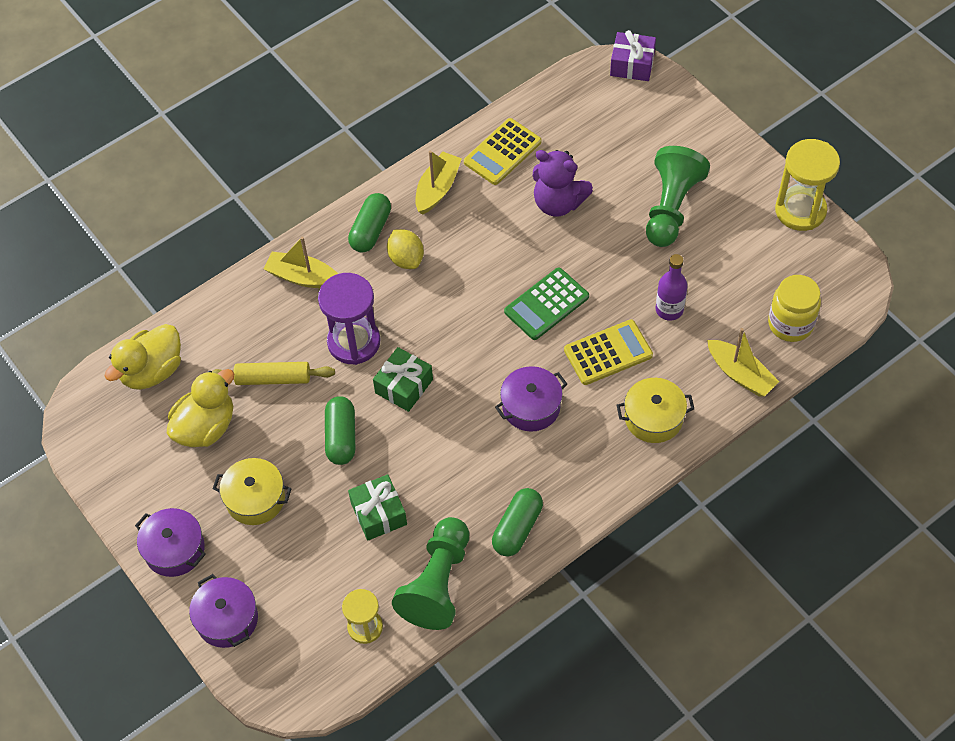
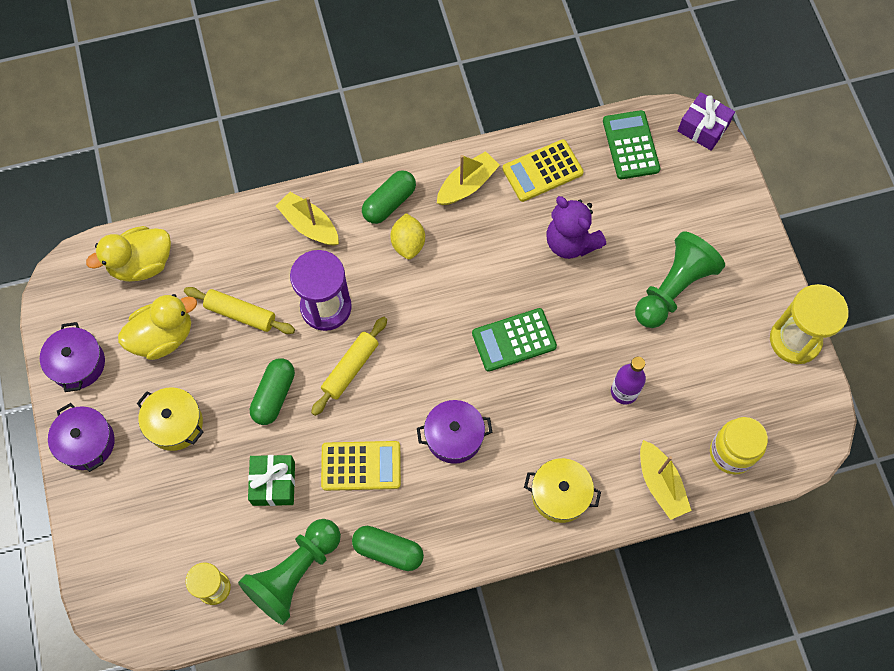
camera: 20 degrees right, 10 degrees up
(227, 619) = (101, 528): purple pot -> purple pot (77, 364)
(404, 386) = (350, 368): green gift -> yellow rolling pin
(517, 528) = (388, 550): green capsule -> green capsule turned 60 degrees clockwise
(573, 102) = (630, 145): none -> green calculator
(608, 353) = (548, 411): yellow calculator -> yellow calculator (361, 466)

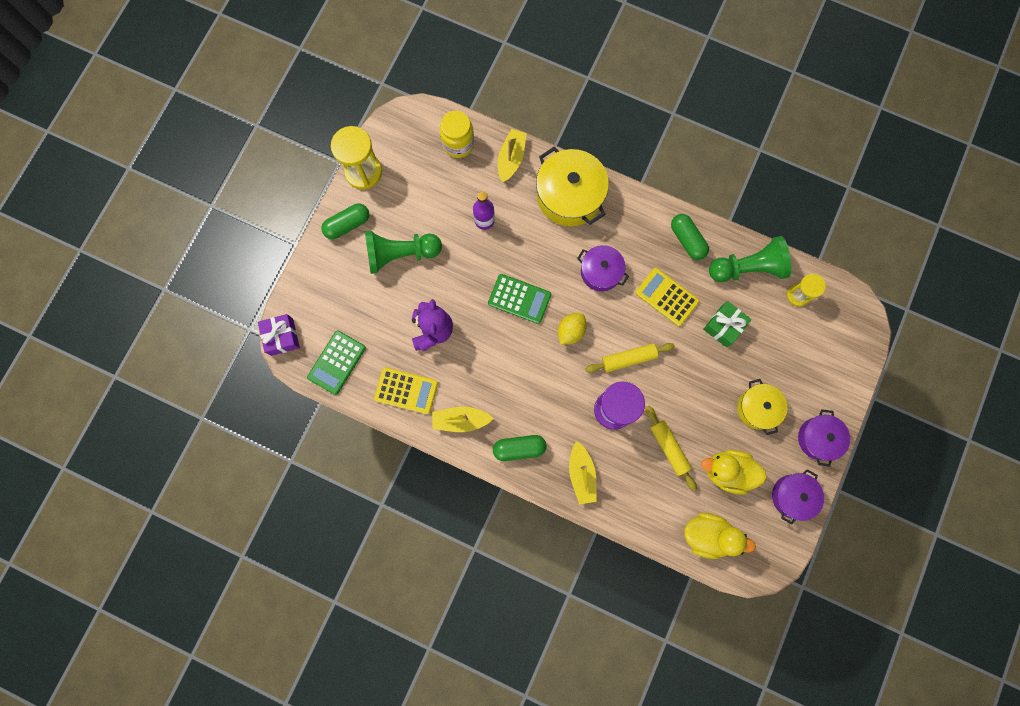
camera: 140 degrees left, 10 degrees up
(274, 395) = (686, 378): green capsule -> green capsule (347, 225)
(408, 243) = (530, 410): yellow lemon -> yellow lemon (570, 331)
(560, 494) = (569, 196): yellow pot -> yellow pot, size x1.65

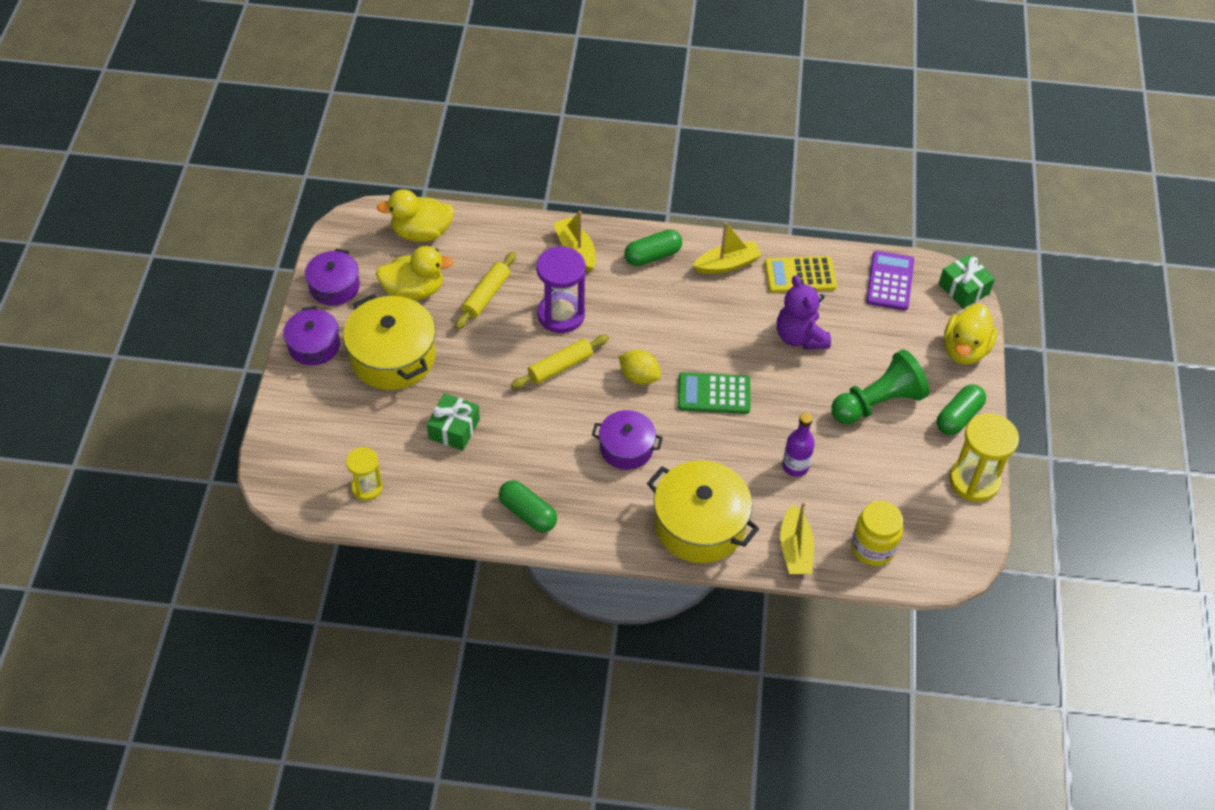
camera: 160 degrees right, 25 degrees down
(282, 337) = (963, 289): purple gift -> green gift
(312, 280) = (965, 349): none -> yellow duck
(337, 362) = (890, 281): green calculator -> purple calculator
(570, 331) = (639, 377): yellow lemon -> yellow lemon turned 75 degrees counterclockwise
(666, 297) = (534, 442): yellow calculator -> none
(668, 448) = (486, 295): yellow rolling pin -> yellow rolling pin turned 75 degrees clockwise
(747, 268) = (439, 501): green pawn -> none
(757, 408) = (393, 357): yellow pot -> yellow pot, size x1.65

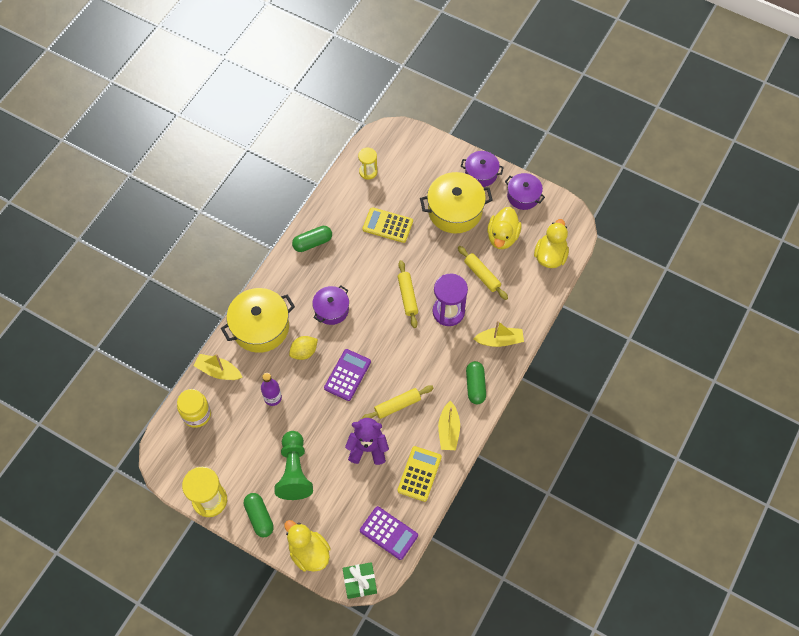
camera: 115 degrees right, 10 degrees up
(454, 429) = (387, 225): green gift -> yellow calculator
(639, 377) = (380, 337): yellow lemon -> yellow lemon (304, 352)
(714, 394) = (347, 375): green calculator -> purple calculator
(725, 325) = (397, 405): none -> yellow rolling pin

